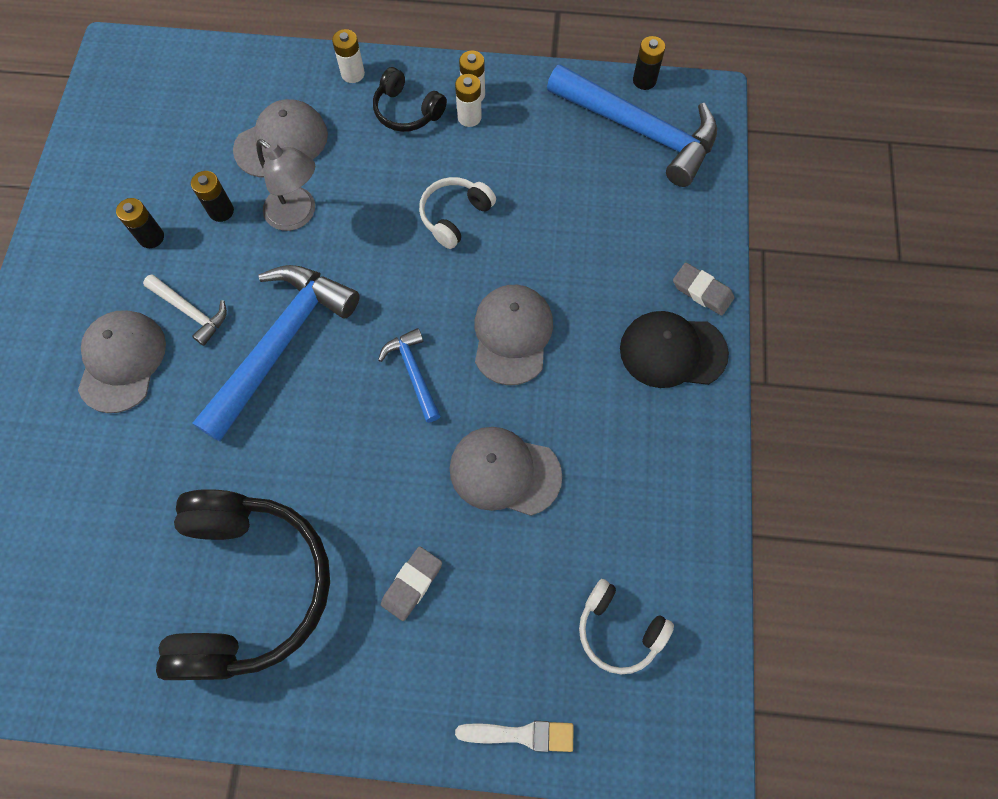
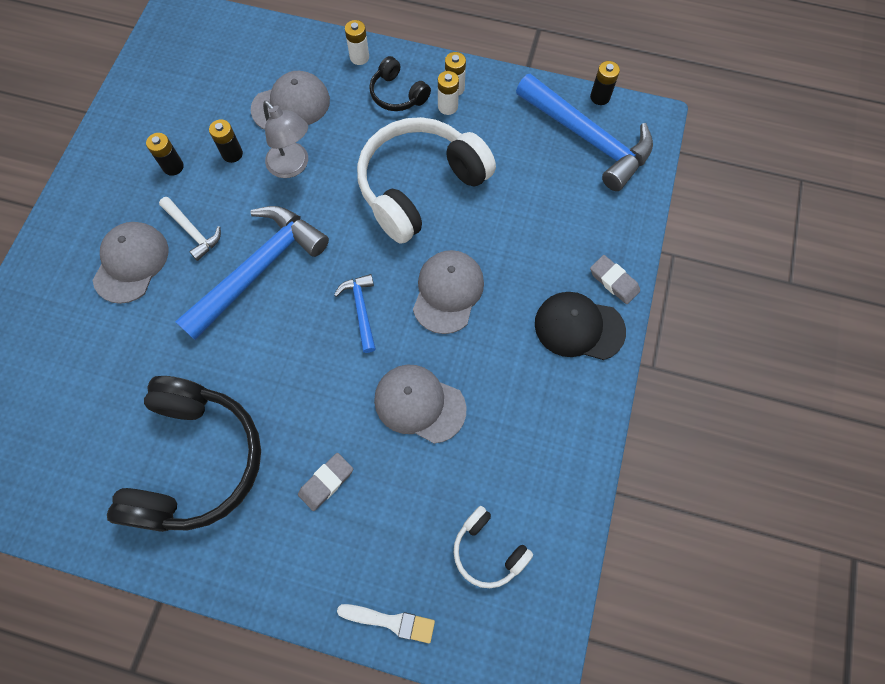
camera: 10 degrees right, 0 degrees up
(454, 216) = (420, 186): white headphones -> white headphones, size x2.09

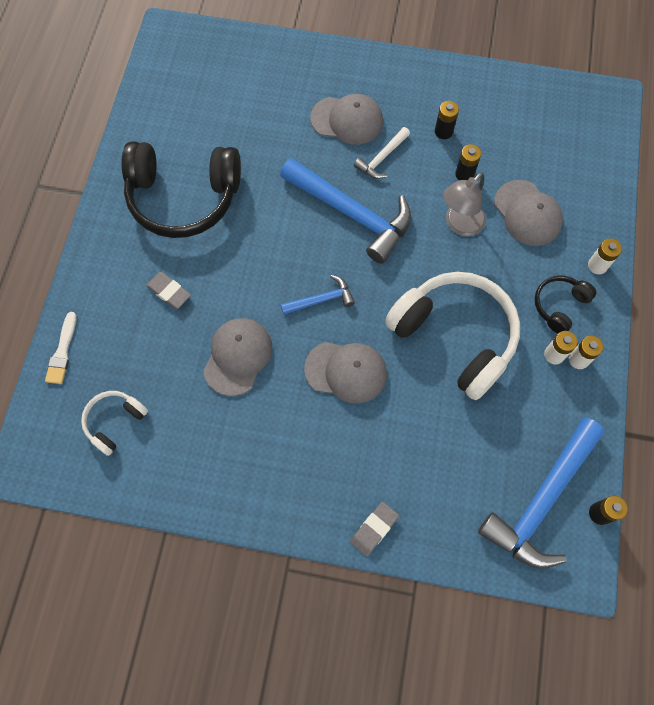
camera: 85 degrees right, 0 degrees up
(579, 327) = (321, 494): black cap -> none

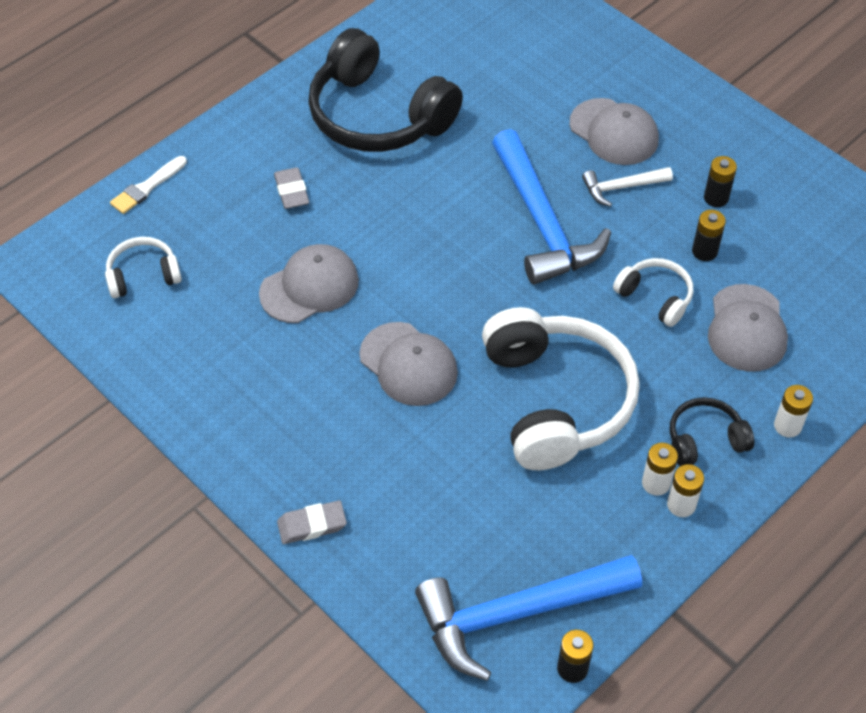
camera: 35 degrees right, 15 degrees down
(321, 299) = (440, 284): blue hammer -> none
(459, 225) = (655, 297): grey lamp -> white headphones

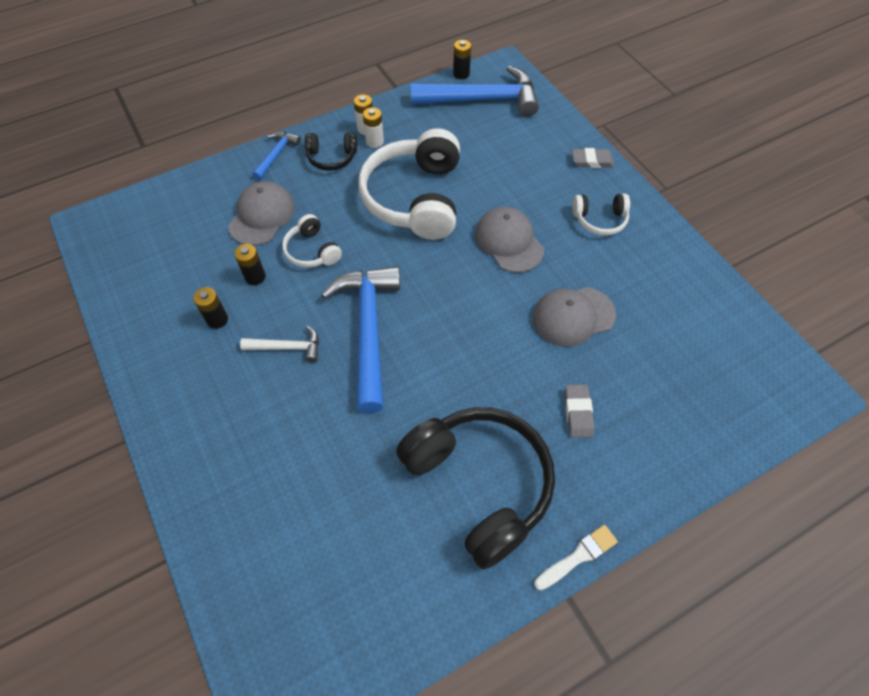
camera: 165 degrees left, 5 degrees up
(143, 275) = (713, 358): white headphones -> white headphones (600, 220)
(147, 187) = (716, 450): white brush -> white brush (578, 556)
(614, 132) = (264, 407): grey cap -> none
(787, 426) = (276, 155): white battery -> blue hammer

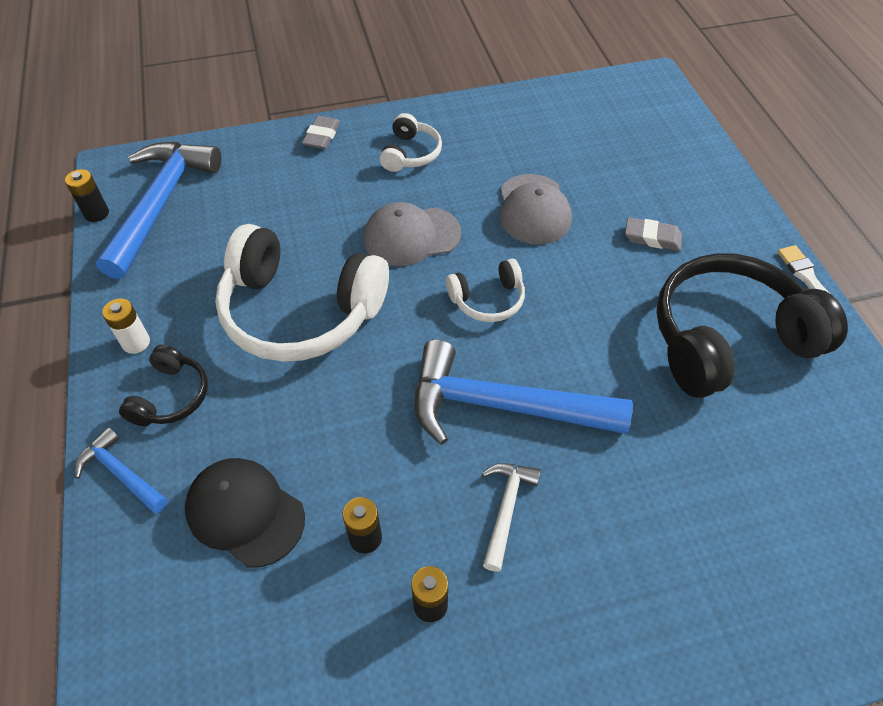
camera: 75 degrees left, 5 degrees down
(262, 216) = (245, 512): grey cap -> black cap
(312, 251) = (344, 452): white headphones -> white headphones (488, 300)
(374, 142) = (169, 337): white battery -> none

